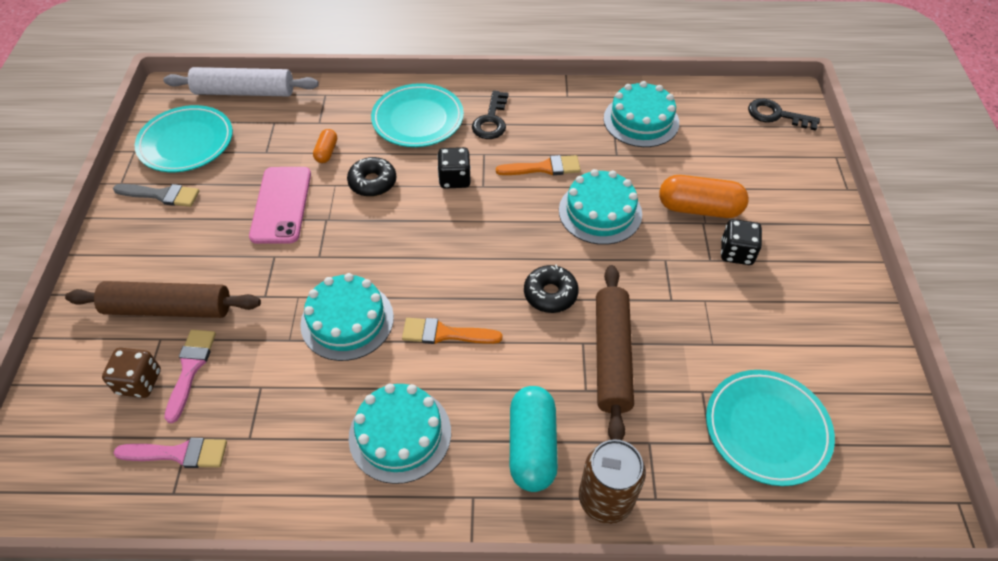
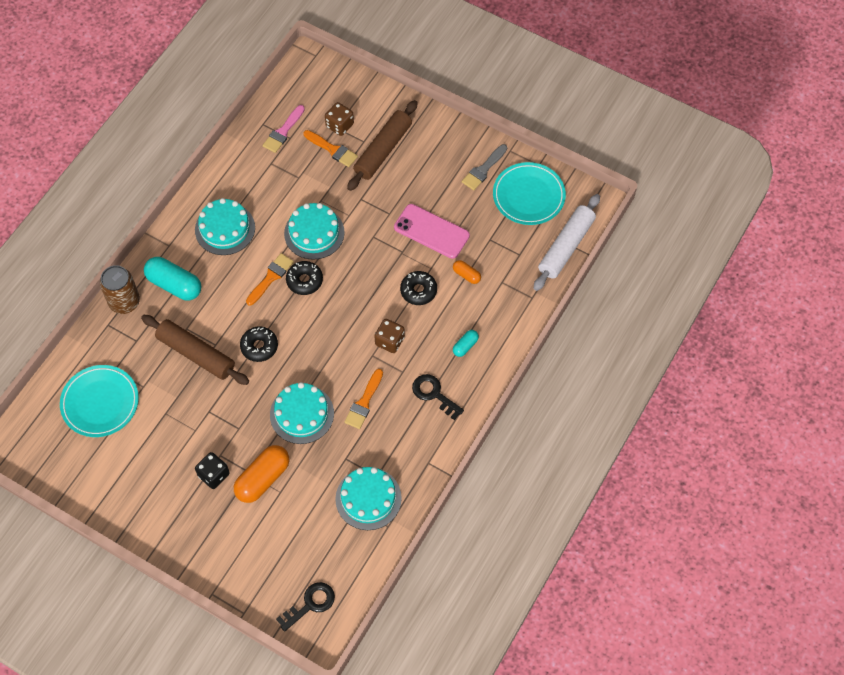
camera: 120 degrees right, 10 degrees up
(190, 369) = (332, 150): pink brush -> orange brush
(418, 119) = (465, 346): turquoise plate -> turquoise capsule
(427, 294) = (304, 281): none -> black donut
(455, 179) = (389, 341): black dice -> brown dice

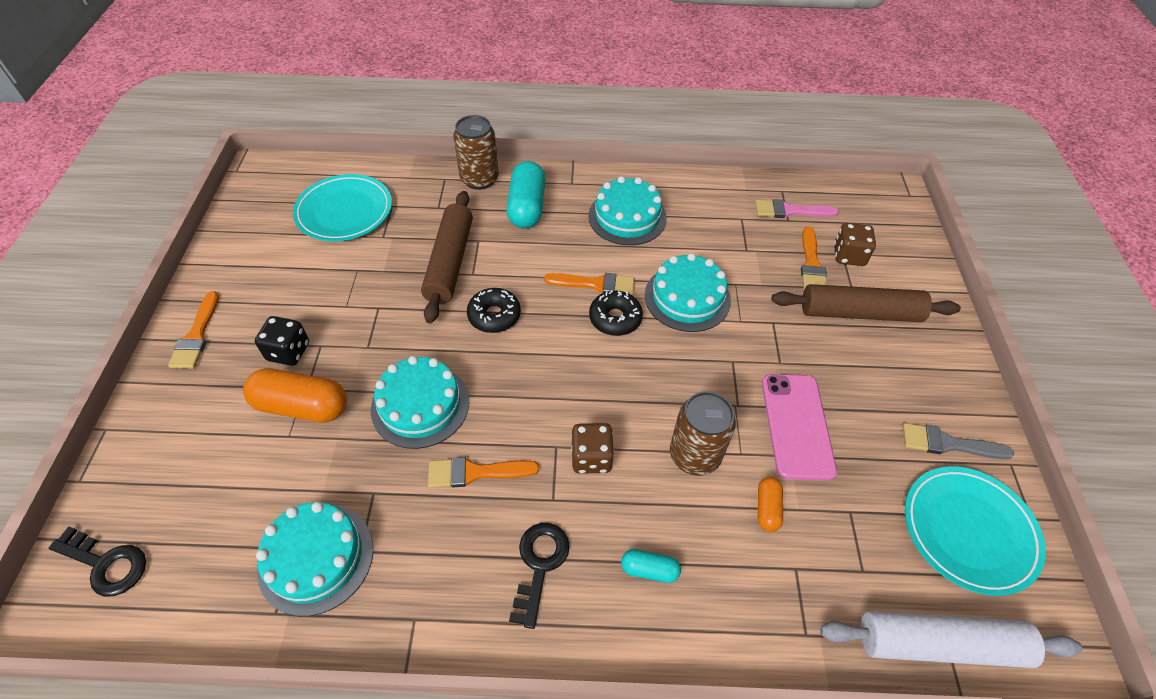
camera: 60 degrees right, 10 degrees down
(164, 527) = (196, 335): none -> orange brush
(418, 291) = (694, 455): black donut -> brown can

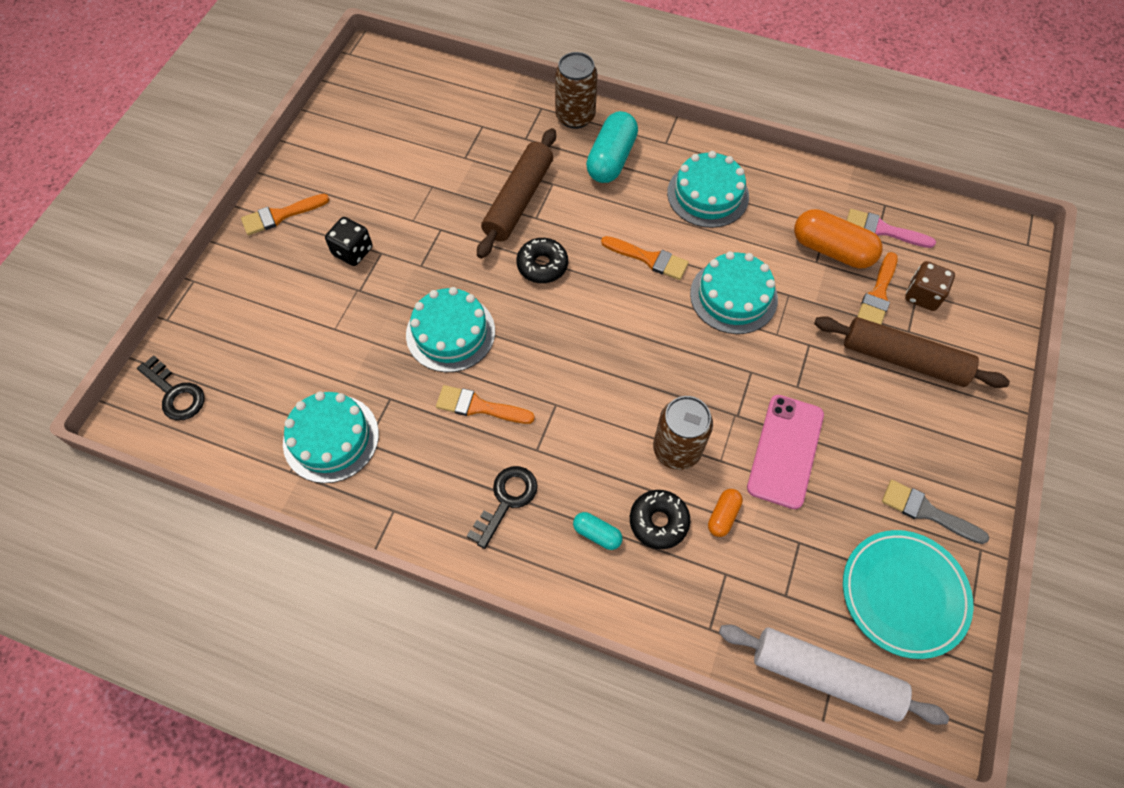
camera: 20 degrees right, 10 degrees up
(196, 335) = (280, 215): orange brush -> orange brush turned 45 degrees clockwise
(302, 406) = (352, 305): orange capsule -> orange capsule (832, 250)
(344, 212) = (437, 122): turquoise plate -> none
(591, 458) = (583, 423): brown dice -> none
(615, 318) = (654, 298): black donut -> black donut (658, 522)

